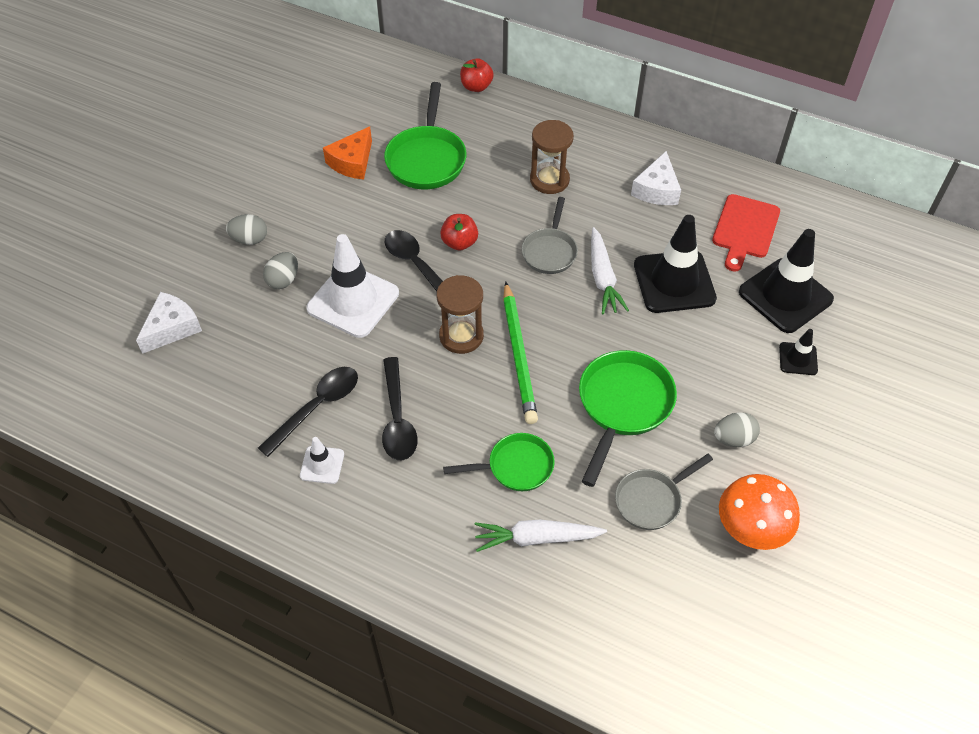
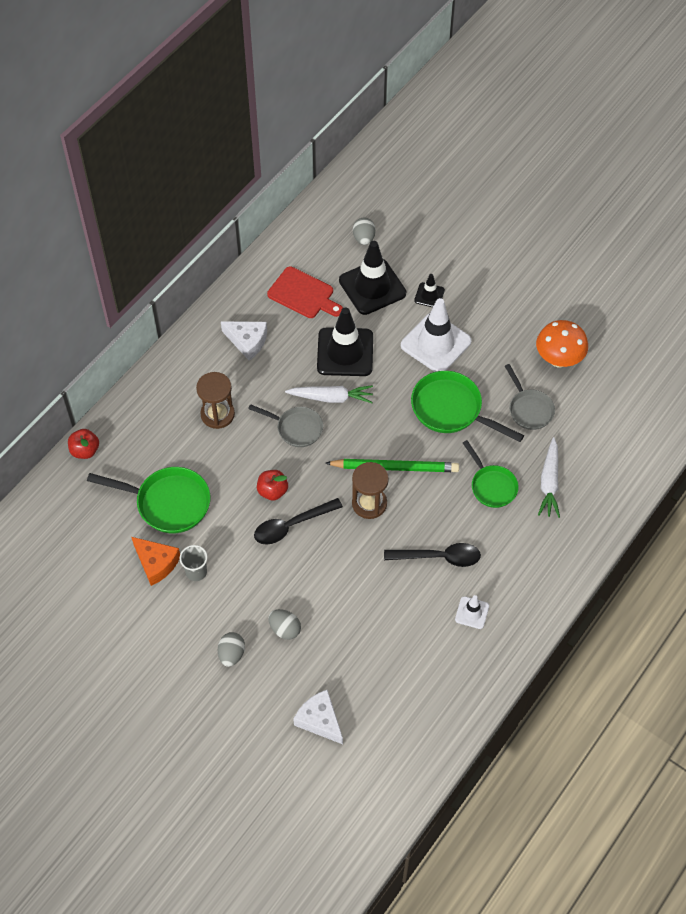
camera: 80 degrees left, 5 degrees up
(317, 407) = (419, 612): black spoon -> none
(346, 195) = (196, 572): none -> grey cup
(353, 301) = (318, 577): white traffic cone -> white traffic cone (435, 343)
(515, 467) = (491, 486): green pan -> green pan turned 150 degrees clockwise
(733, 439) = (488, 350): grey egg -> grey egg (364, 238)

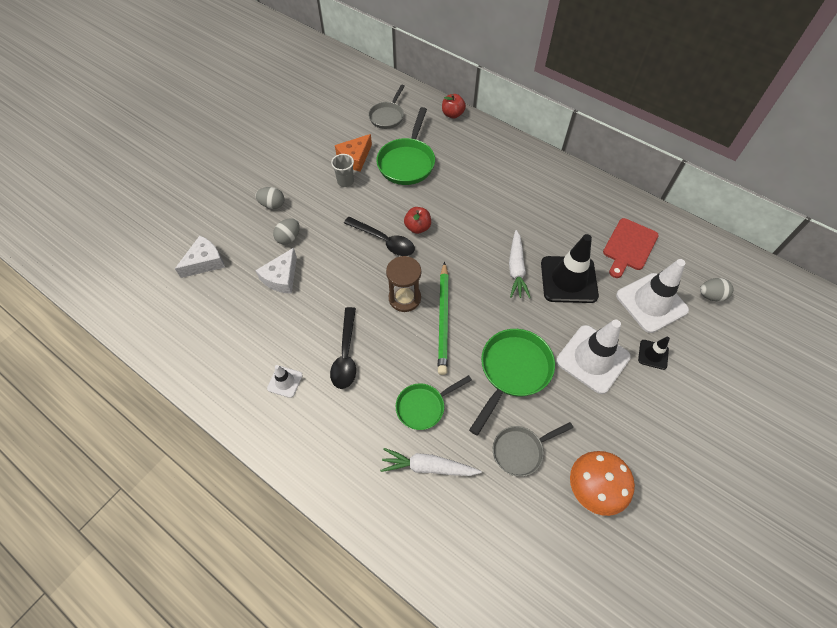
camera: 90 degrees right, 0 degrees up
(217, 414) = (491, 189): brown hourglass -> none
(247, 341) = (568, 207): white cheese -> white cheese (281, 277)
(291, 525) = (384, 241): black spoon -> black spoon turned 150 degrees clockwise
(296, 428) = (481, 243): grey pan -> grey pan (387, 116)
(372, 287) = (651, 303): black traffic cone -> white traffic cone

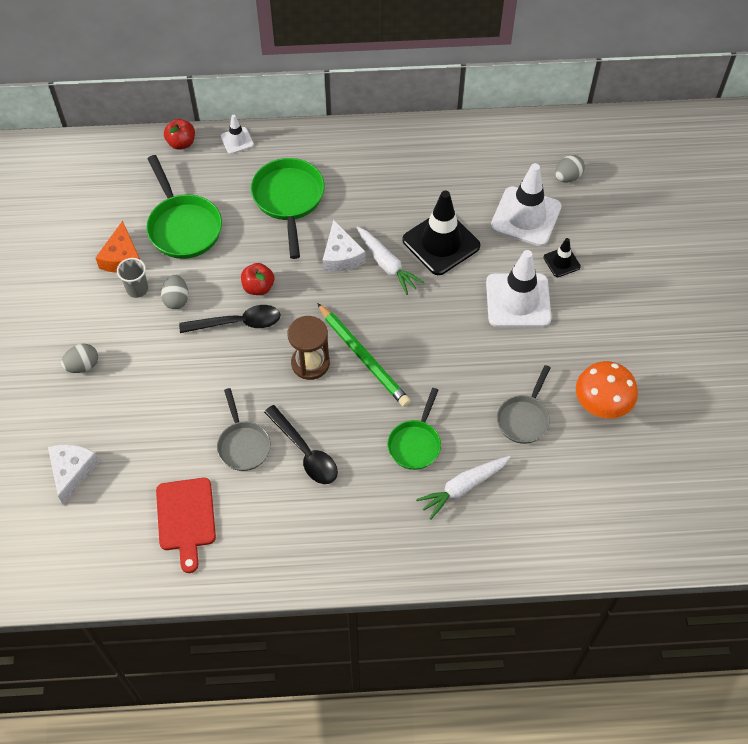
camera: 40 degrees left, 0 degrees up
(281, 277) = (170, 429): white cheese -> white cheese (341, 256)
(285, 382) = (272, 517): white traffic cone -> white traffic cone (237, 140)
(289, 238) = (137, 386): grey egg -> grey egg (176, 299)
(387, 116) = (112, 188): grey pan -> grey pan (243, 445)
(512, 371) = (462, 359): green pan -> green pan (289, 200)
(629, 246) = (467, 176): red cutting board -> red cutting board (186, 518)

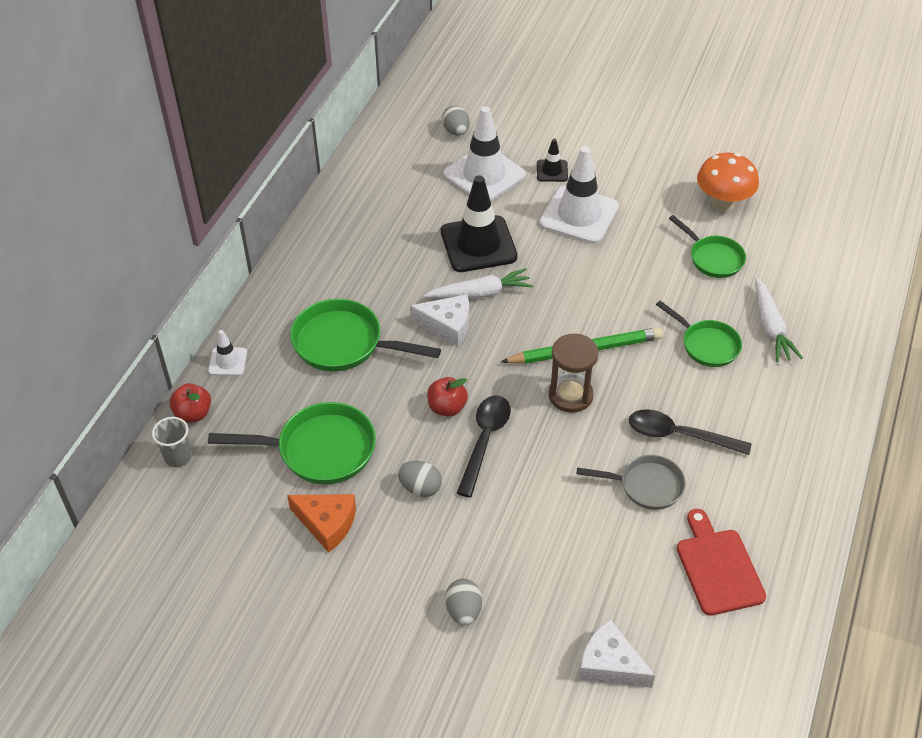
camera: 65 degrees left, 10 degrees down
(137, 289) = (383, 522): grey cup -> grey cup (178, 457)
(186, 518) = (718, 567): red cutting board -> red cutting board turned 120 degrees counterclockwise
(305, 452) = (679, 435): black spoon -> black spoon turned 150 degrees counterclockwise
(524, 418) = (713, 258): grey pan -> green pan

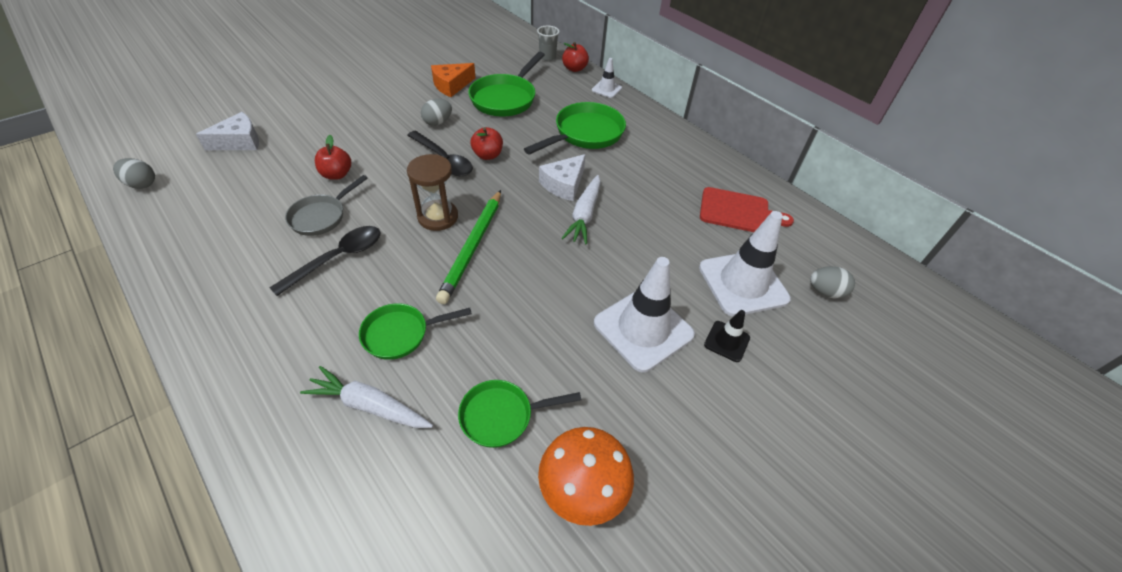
camera: 115 degrees right, 0 degrees up
(463, 610) = (342, 107): grey egg -> grey egg (142, 184)
(478, 244) = (644, 238): black traffic cone -> none
(582, 519) = (337, 174): none -> red apple
(718, 567) = (222, 218): red cutting board -> red cutting board (738, 212)

